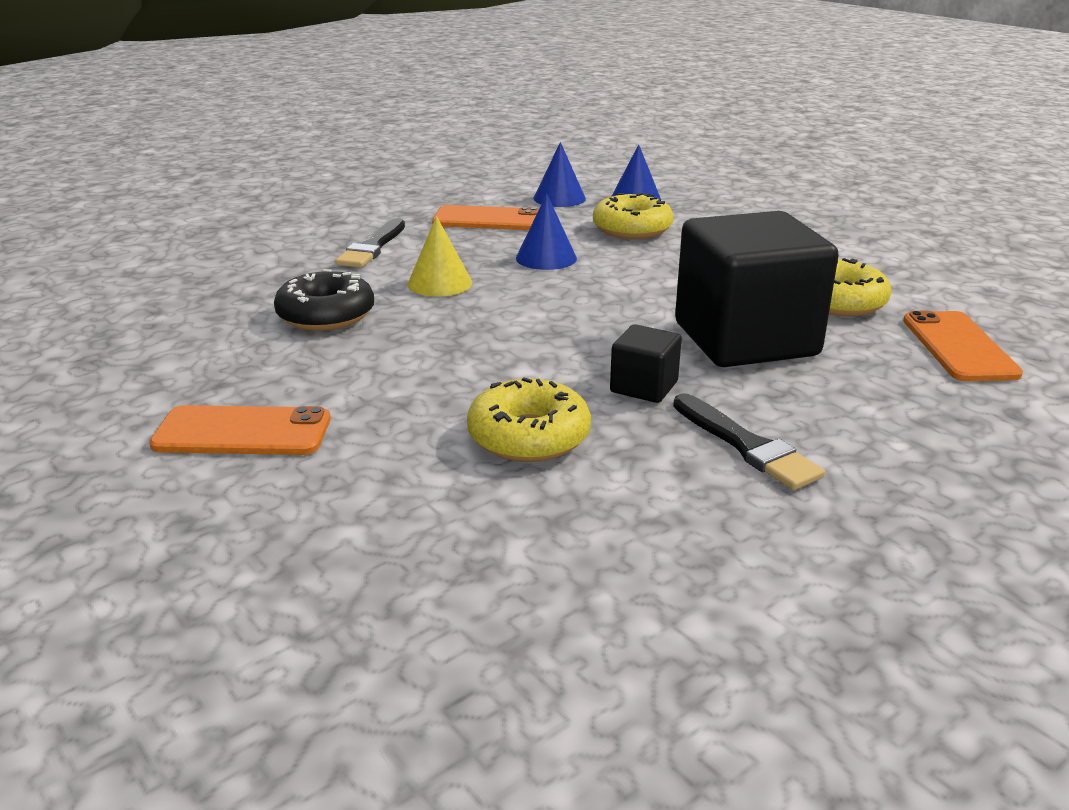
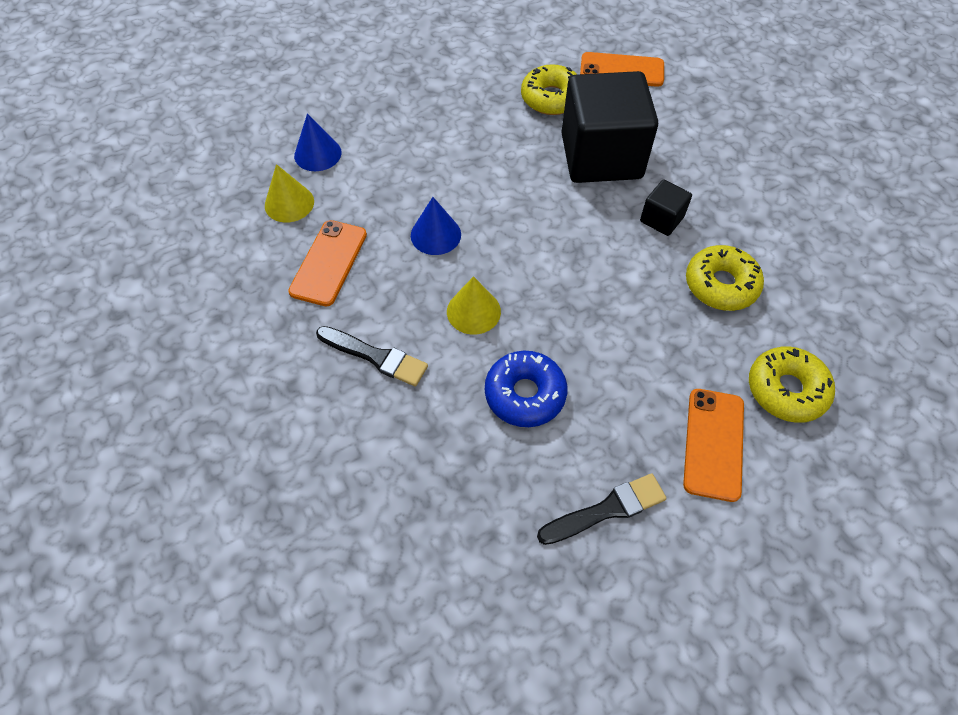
camera: 80 degrees left, 30 degrees up
(326, 315) = (525, 394): black donut -> blue donut
(559, 198) = (289, 203): blue cone -> yellow cone
(632, 229) = (386, 170): yellow donut -> yellow donut (786, 390)
(747, 446) = (731, 190): black brush -> black brush (606, 509)

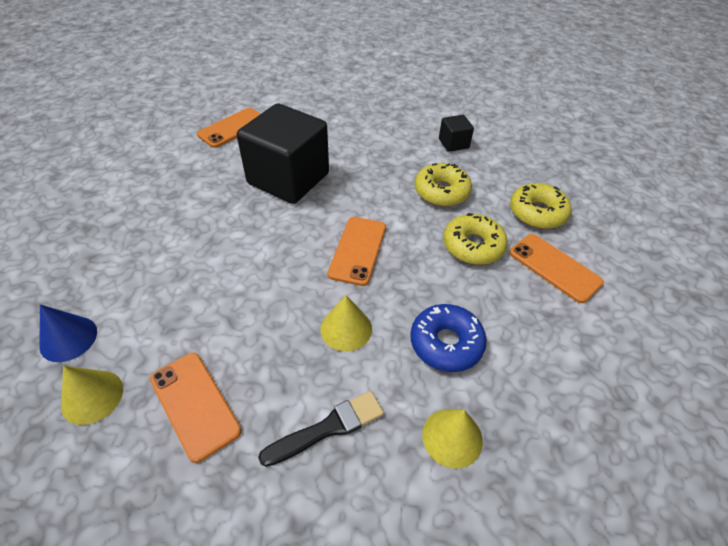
camera: 55 degrees left, 10 degrees down
(435, 235) = (251, 308): blue cone -> none
(435, 448) = (452, 437): none -> yellow cone
(551, 98) = (211, 170): yellow donut -> yellow donut (473, 246)
(567, 265) = (358, 250): none -> orange phone
(606, 509) = (573, 355): black brush -> none
(661, 219) = (368, 184): black cube -> black cube (453, 143)

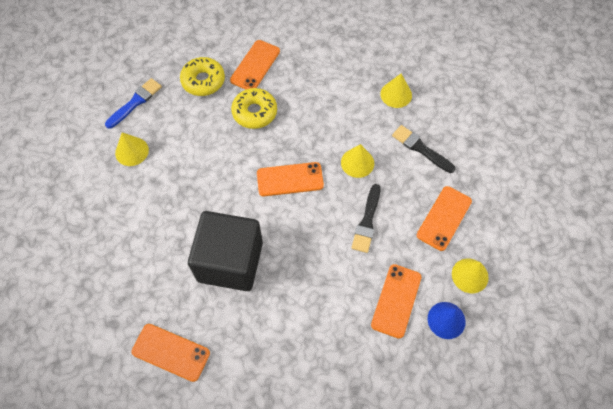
camera: 110 degrees left, 15 degrees up
(136, 296) = (396, 300): none -> orange phone
(254, 306) = (367, 221): none -> black brush
(441, 192) = (202, 144): yellow donut -> none
(446, 343) = (342, 109): blue donut -> none
(453, 143) = (132, 151): black cube -> yellow cone
(518, 156) = (135, 102): none -> blue brush

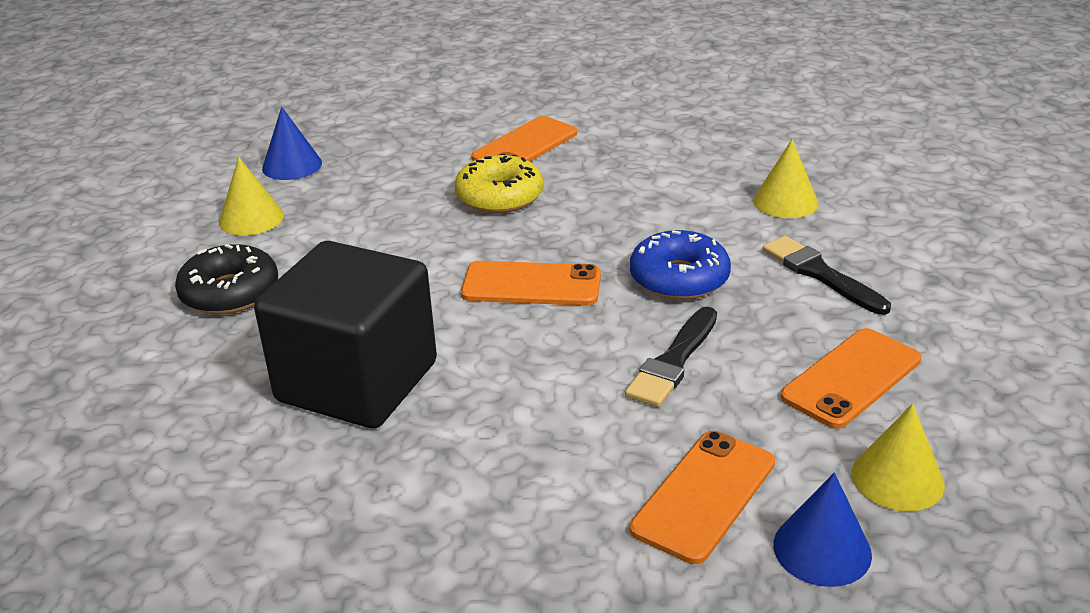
camera: 15 degrees right, 30 degrees down
(135, 102) = (292, 165): blue brush -> blue cone
(145, 211) = (230, 292): none -> black donut
(171, 352) = (157, 503): orange phone -> none
(203, 81) = (423, 153): yellow donut -> none
(357, 163) = (679, 278): yellow cone -> blue donut

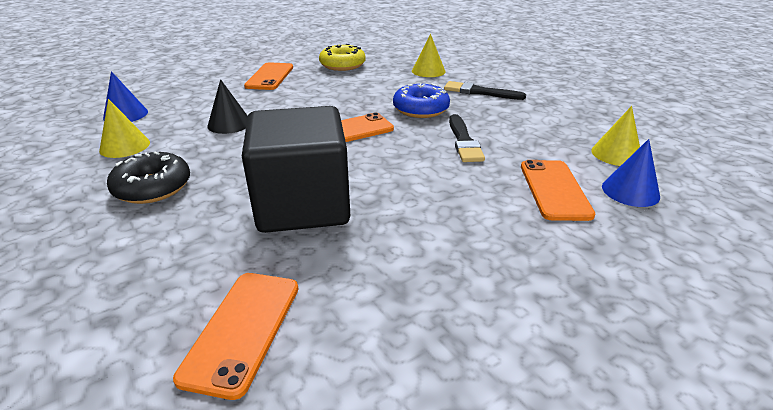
camera: 35 degrees left, 0 degrees up
(393, 220) = (229, 124): none -> black cone
(499, 196) = (282, 99): yellow donut -> yellow donut (342, 65)
(851, 378) = (546, 124): orange phone -> orange phone (242, 330)

